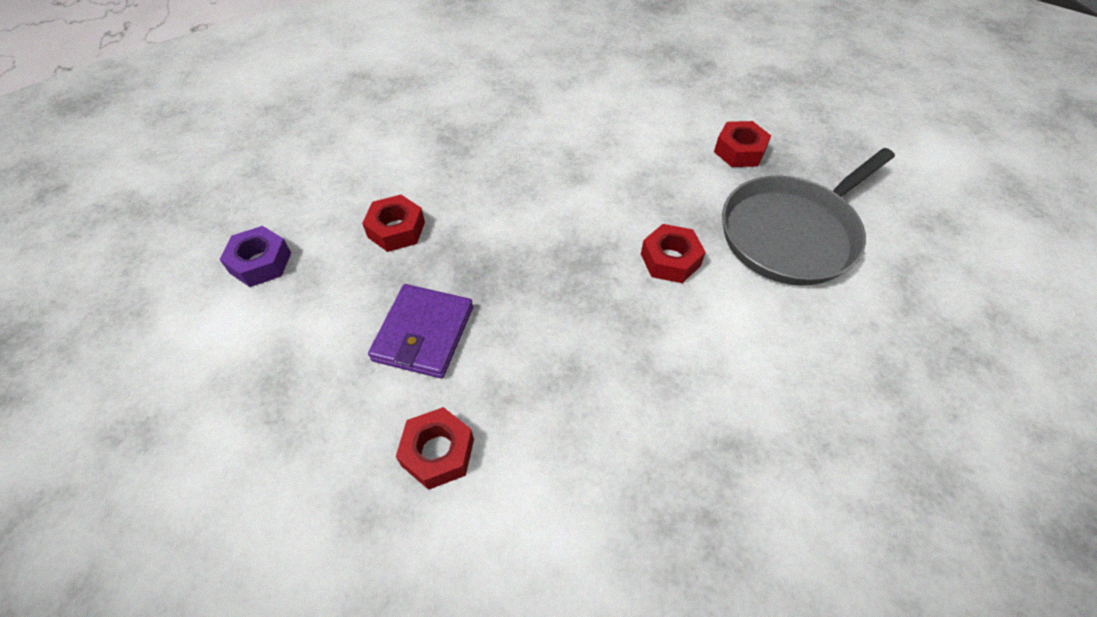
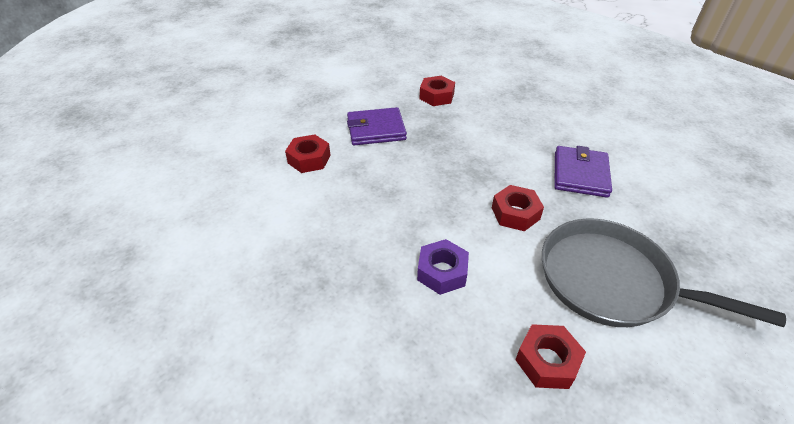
camera: 65 degrees right, 10 degrees down
(260, 262) = (381, 67): purple nut -> purple nut (442, 272)
(635, 175) = (580, 174): none -> purple wallet
(739, 151) = (674, 226): red nut -> red nut (547, 361)

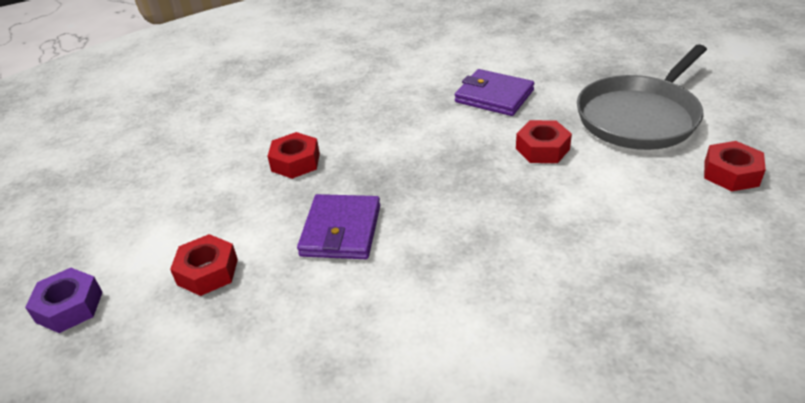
camera: 70 degrees left, 5 degrees down
(309, 159) = (378, 312): red nut -> red nut (207, 272)
(442, 272) = (622, 216): purple nut -> purple nut (69, 307)

